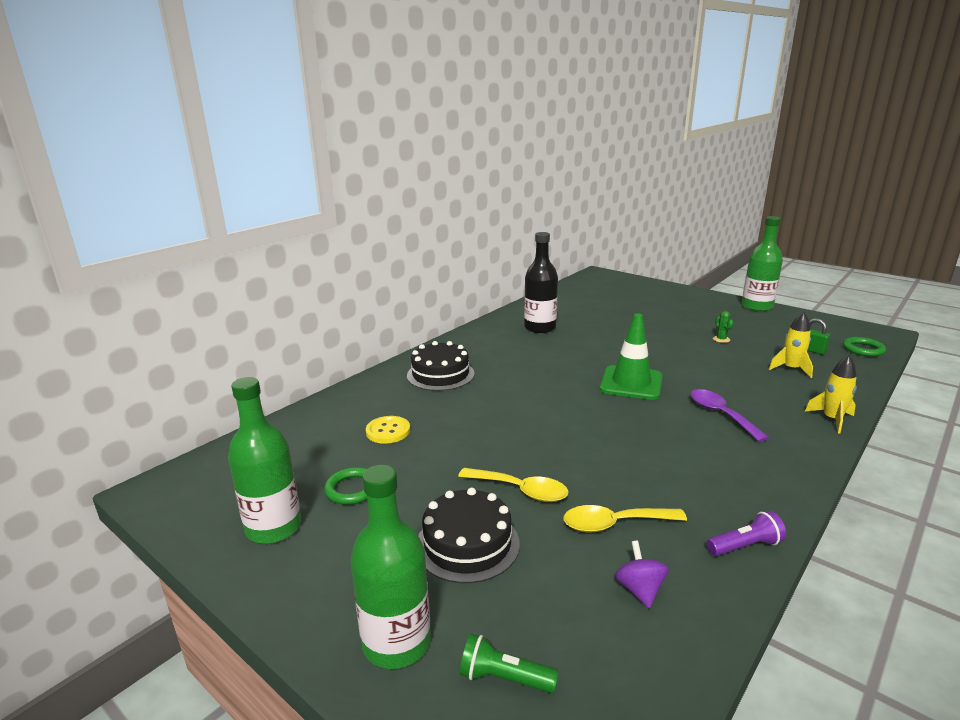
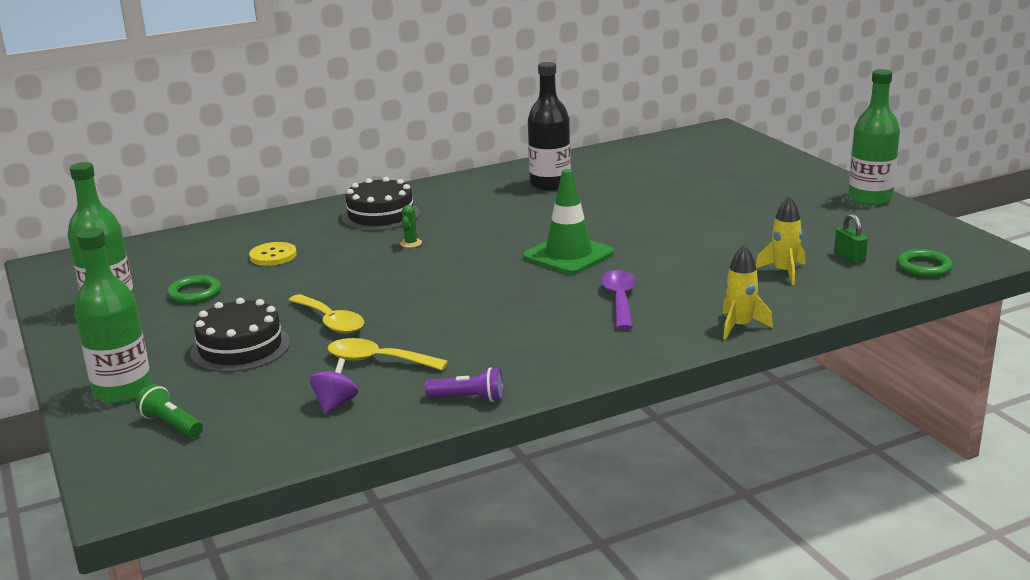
camera: 25 degrees right, 0 degrees up
(721, 339) = (751, 228): green cactus -> green cactus (411, 243)

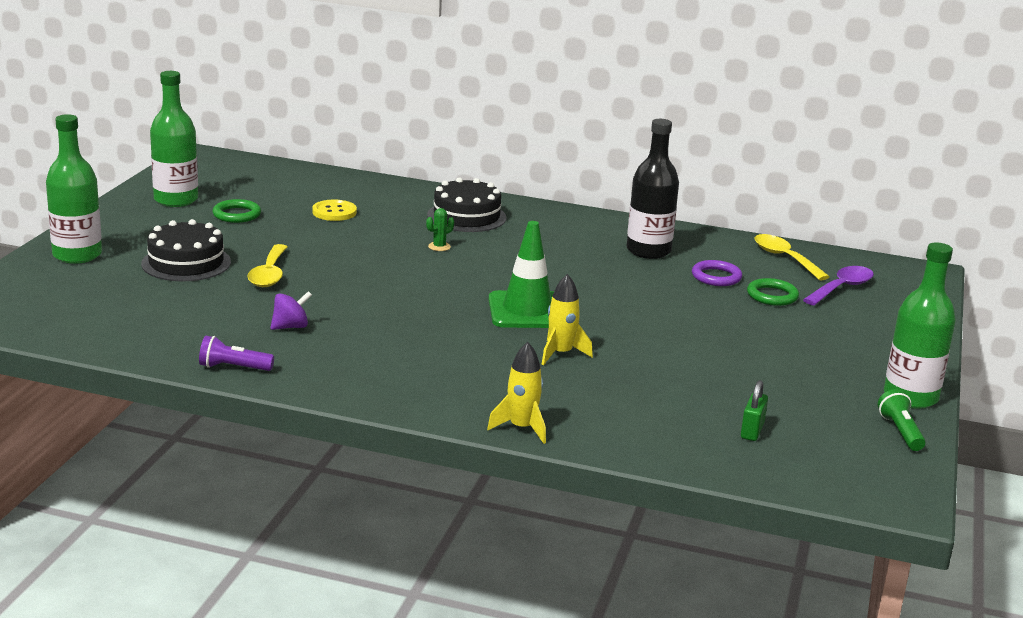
camera: 40 degrees right, 0 degrees up
(171, 425) = (57, 289): green flashlight -> green flashlight (900, 432)
(335, 404) = (158, 326): purple spinning top -> purple spinning top (290, 327)
(377, 360) = (239, 314): yellow spoon -> yellow spoon (784, 258)
(468, 398) = (233, 368): purple flashlight -> purple flashlight turned 135 degrees clockwise
(620, 300) = (484, 361): purple spoon -> purple spoon (842, 288)
(624, 181) = (716, 277): none -> purple ring
(784, 272) = (663, 411): yellow rocket -> yellow rocket (561, 354)
(924, 267) = (799, 474): green ring -> green ring (772, 296)

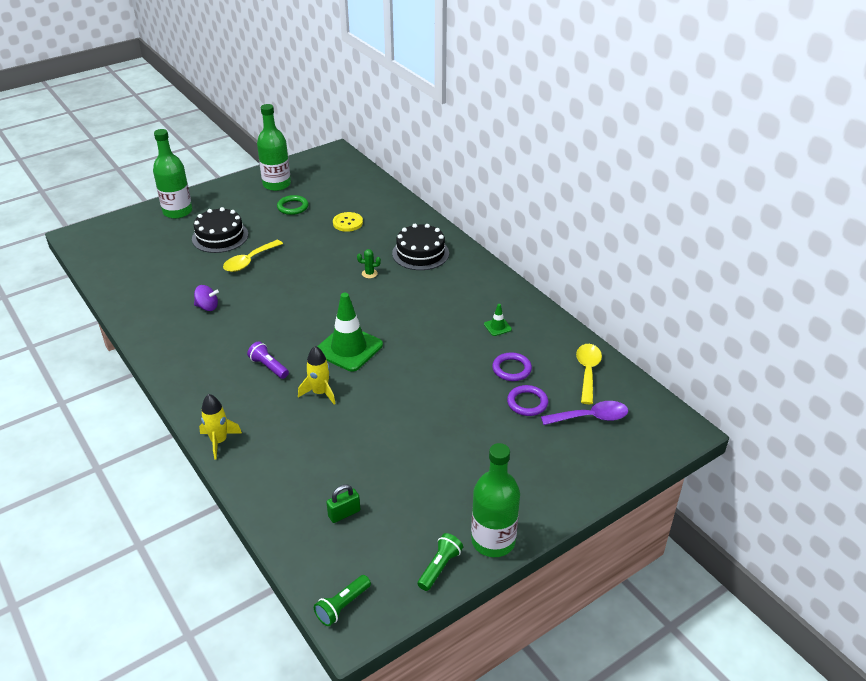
camera: 40 degrees right, 15 degrees up
(233, 368) = (142, 326): purple flashlight -> purple flashlight (269, 367)
(648, 251) = (497, 327): black bottle -> green traffic cone
(772, 296) = (527, 403): green ring -> purple ring
(869, 493) = (342, 606): none -> green flashlight

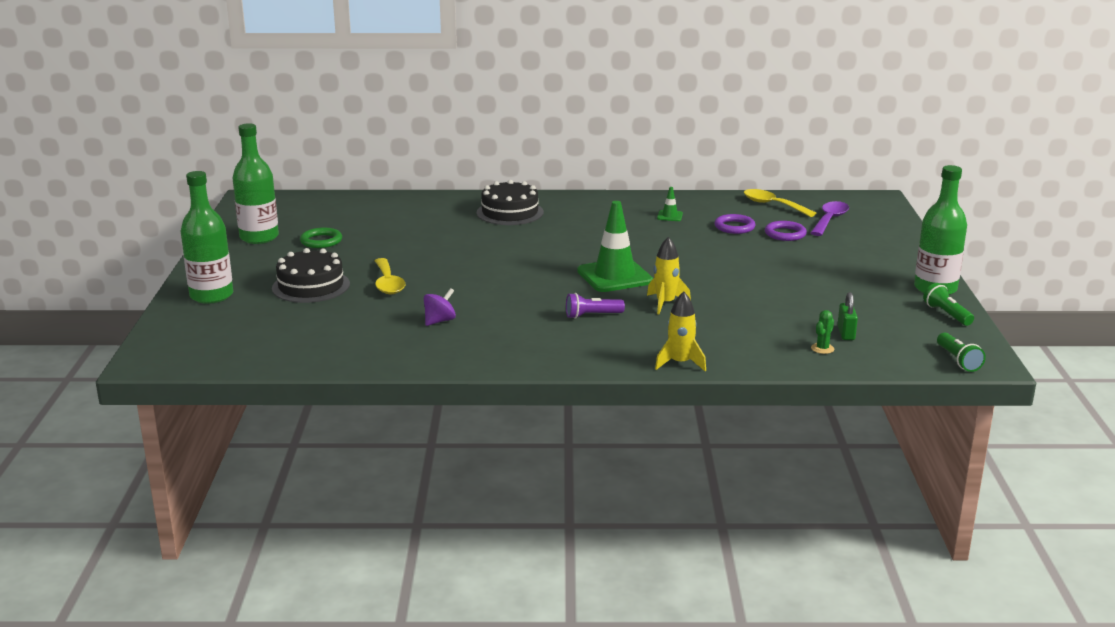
camera: 55 degrees left, 15 degrees down
(347, 223) = (401, 226): yellow button -> none
(369, 273) = (507, 239): green cactus -> green cactus (822, 348)

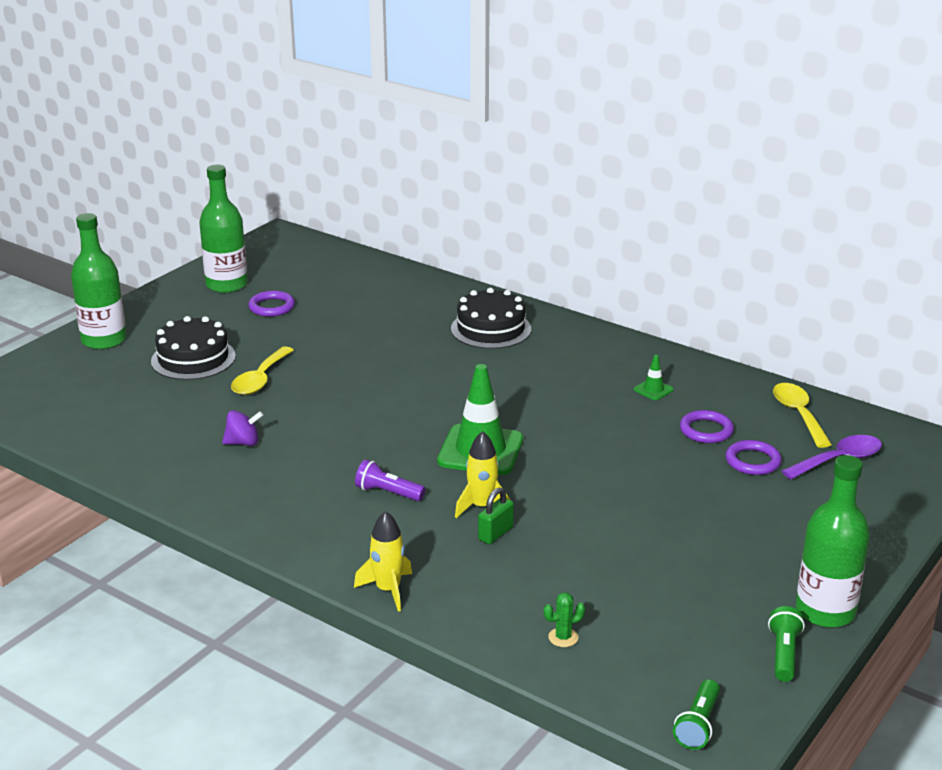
camera: 35 degrees right, 5 degrees up
(321, 241) = (271, 307): green ring -> purple ring
(846, 333) = (620, 628): green padlock -> green padlock (495, 533)

